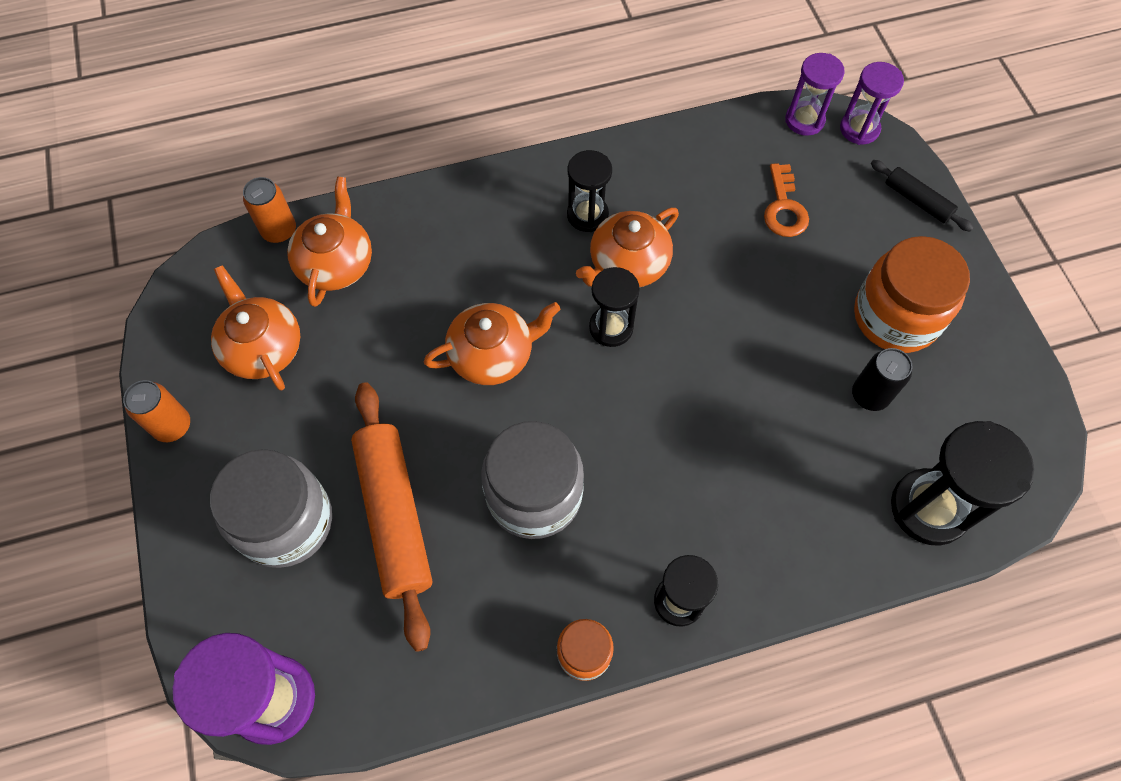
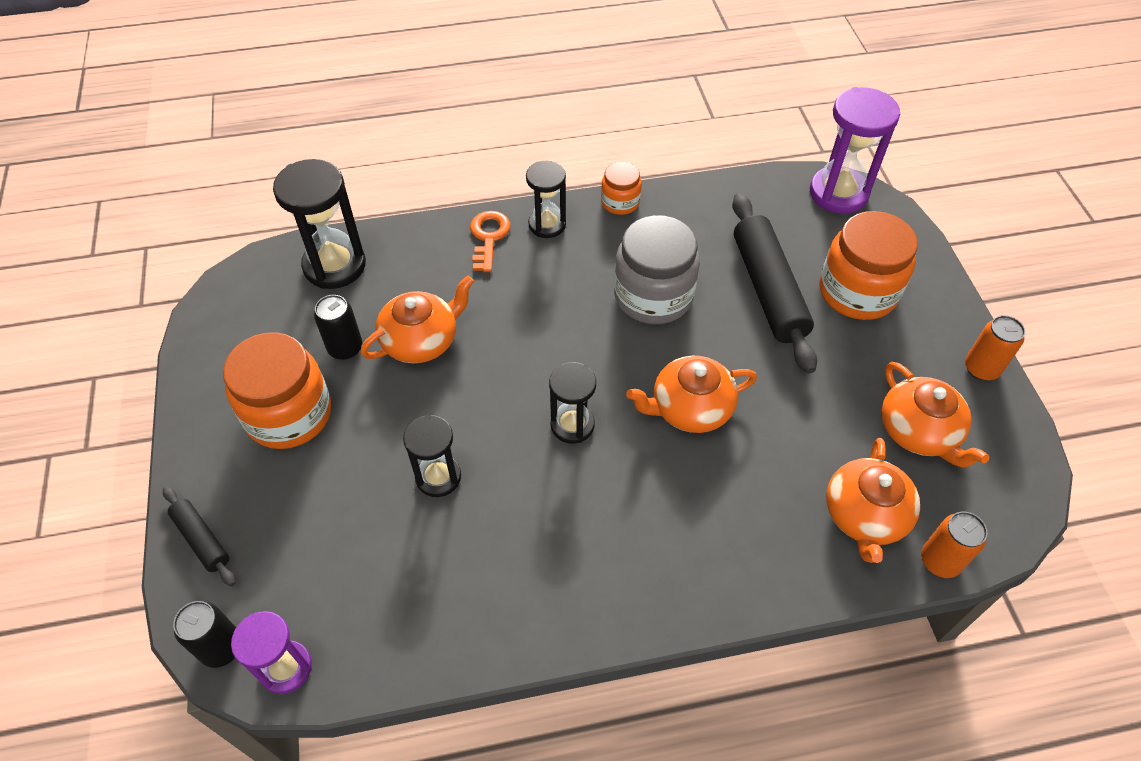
camera: 175 degrees left, 10 degrees down
(286, 522) = (857, 292): grey jar -> orange jar
(394, 515) = (768, 290): orange rolling pin -> black rolling pin
(587, 215) = (583, 552): black hourglass -> black hourglass (438, 477)
(627, 264) = (546, 489): orange teapot -> orange teapot (421, 340)
(784, 208) = (356, 543): orange key -> orange key (488, 237)
(859, 129) = (222, 647): purple hourglass -> black can

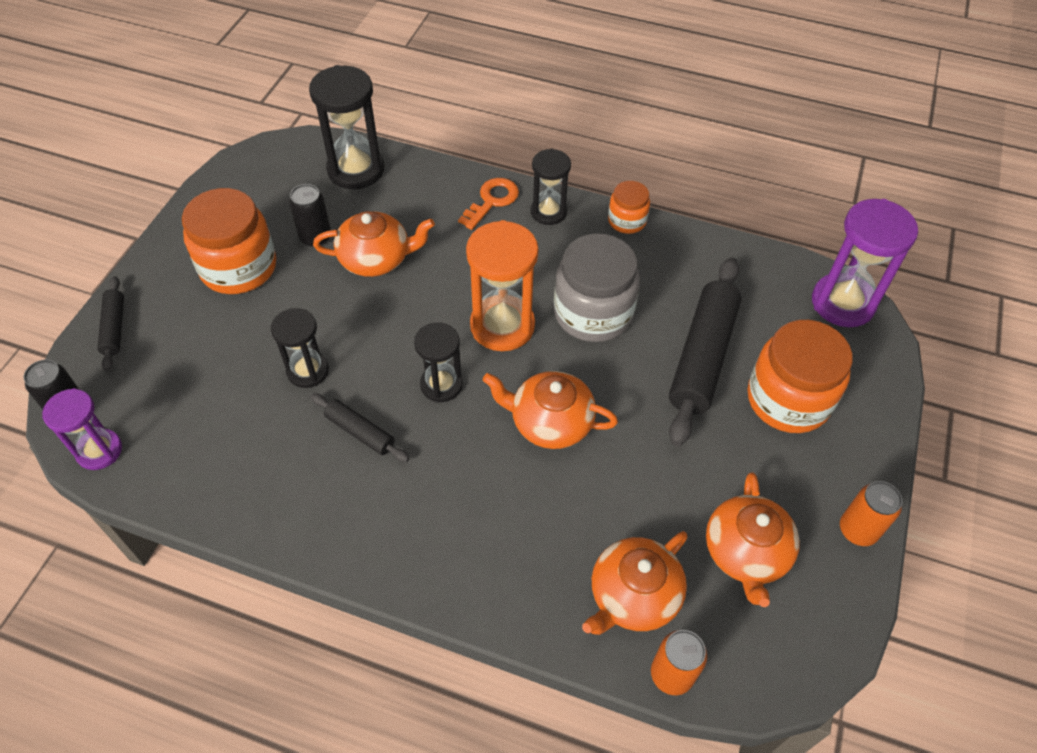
camera: 30 degrees right, 0 degrees up
(532, 506) = (360, 432): none -> black rolling pin
(585, 345) = (502, 326): none -> orange hourglass

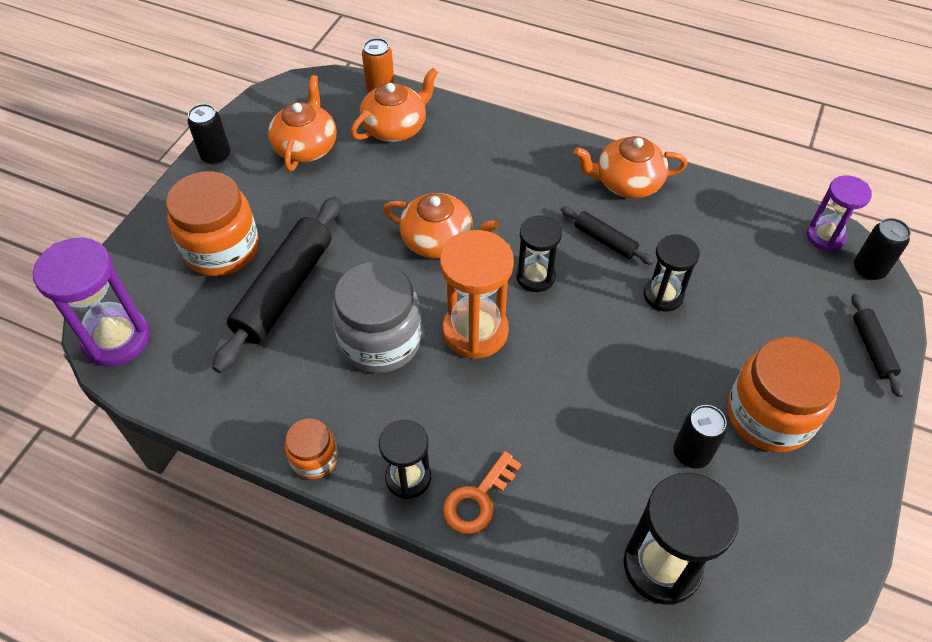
camera: 175 degrees left, 0 degrees up
(376, 259) = (615, 419): orange teapot -> orange teapot (627, 182)
(857, 530) = (216, 155): orange can -> black can

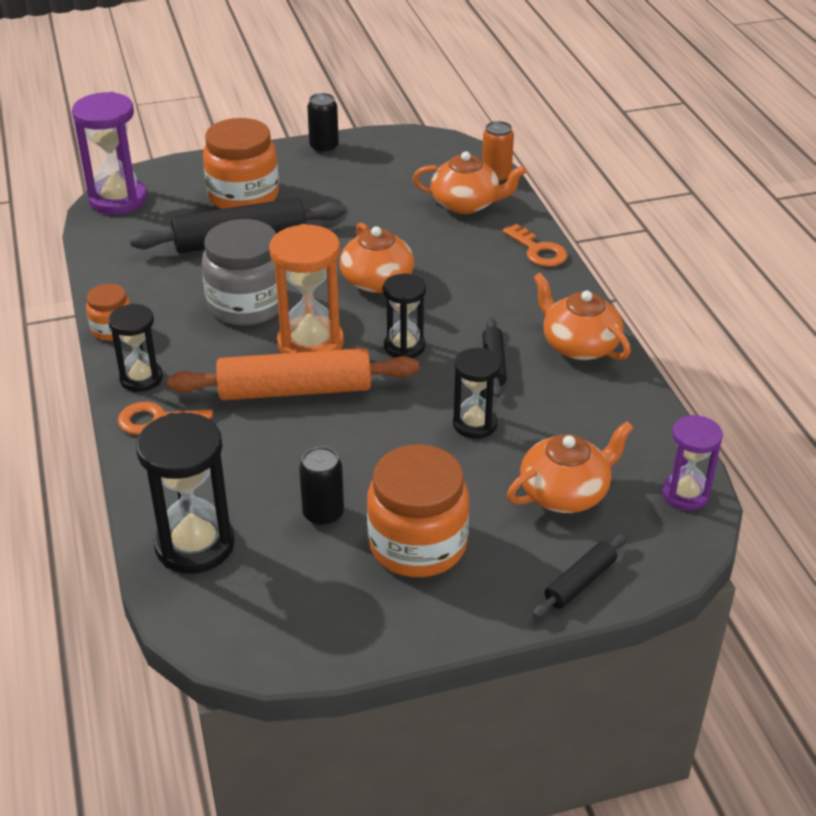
camera: 50 degrees right, 15 degrees down
(306, 146) = (387, 177): orange teapot -> orange teapot (565, 493)
(497, 129) = (538, 251): none -> orange key
(525, 378) = (295, 390): none -> orange rolling pin
(869, 269) = (682, 541): black can -> none

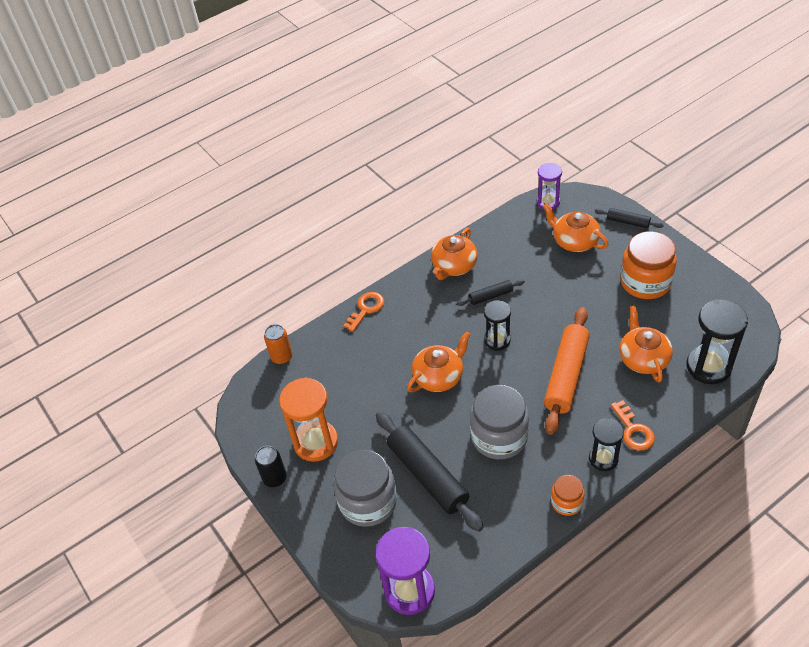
camera: 105 degrees left, 10 degrees up
(243, 196) = (368, 501): orange jar -> grey jar
(295, 390) = (566, 375): orange rolling pin -> orange rolling pin turned 45 degrees clockwise
(310, 343) = (520, 386): orange hourglass -> orange hourglass (316, 442)
(323, 514) = (651, 324): black can -> none
(466, 204) = (324, 362): orange teapot -> orange teapot (643, 358)
(475, 424) = (545, 288): black hourglass -> none

